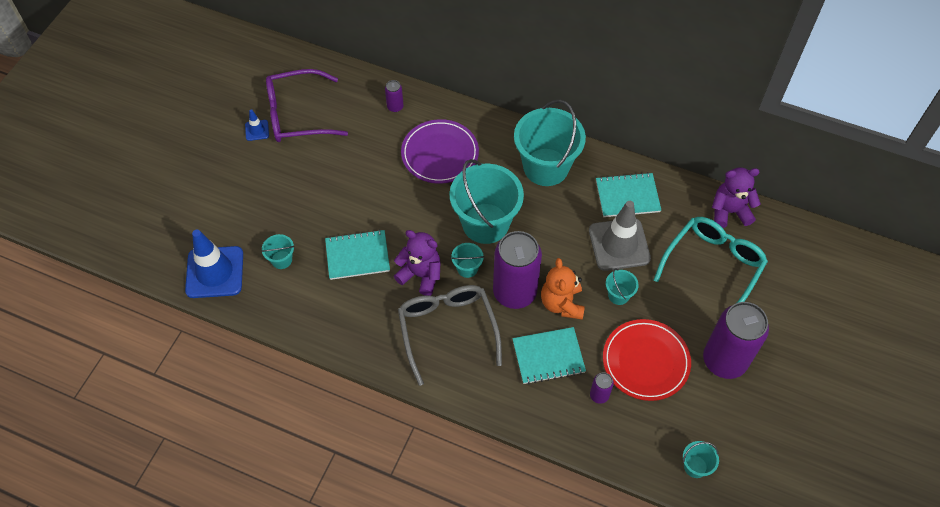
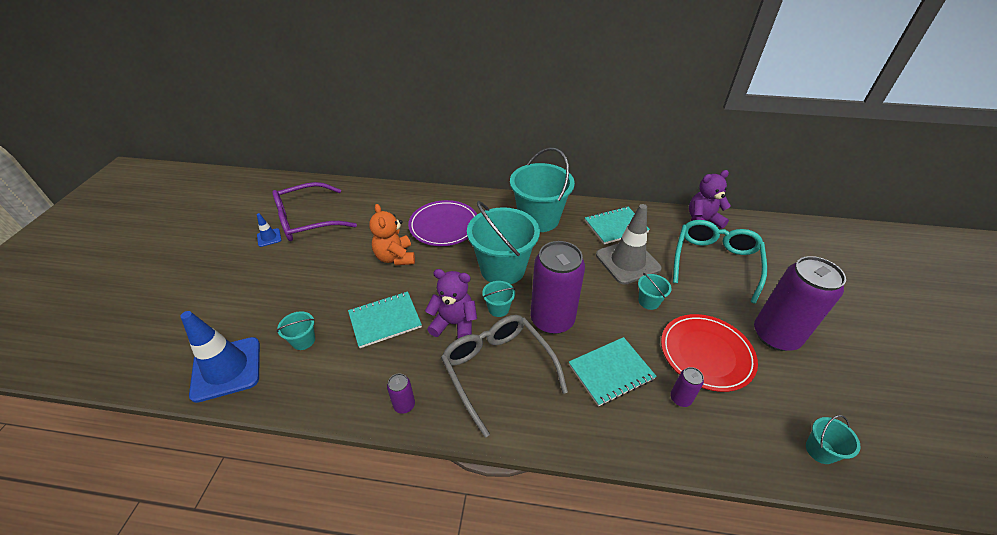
camera: 15 degrees left, 15 degrees down
(395, 107) = (395, 201): purple can -> purple can (404, 405)
(562, 303) = (601, 320): orange teddy bear -> orange teddy bear (395, 257)

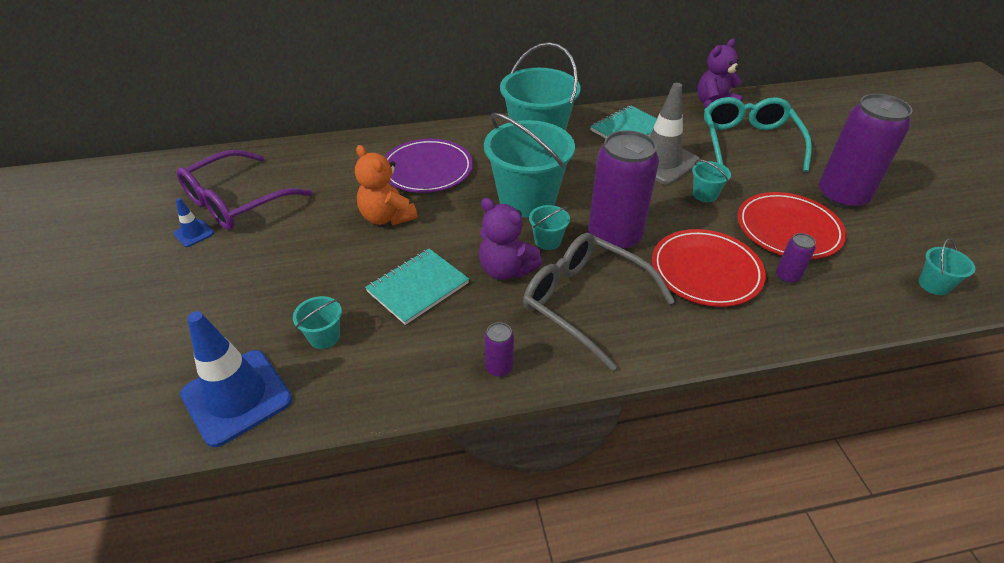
camera: 20 degrees left, 0 degrees up
(454, 324) = (506, 269): purple teddy bear -> purple teddy bear turned 135 degrees counterclockwise
(611, 372) = (706, 271): turquoise notebook -> red plate

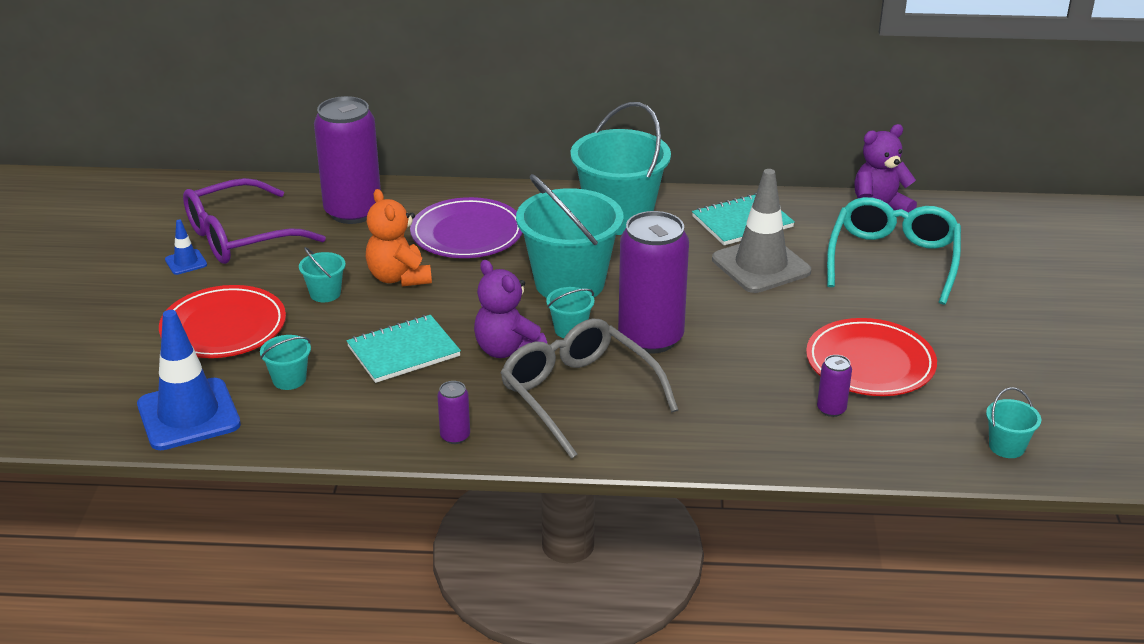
camera: 15 degrees right, 10 degrees down
(705, 194) = (792, 310): turquoise bucket -> turquoise bucket (325, 293)
(706, 271) = (737, 388): red plate -> red plate (223, 327)
(842, 196) = (969, 339): purple can -> purple can (353, 212)

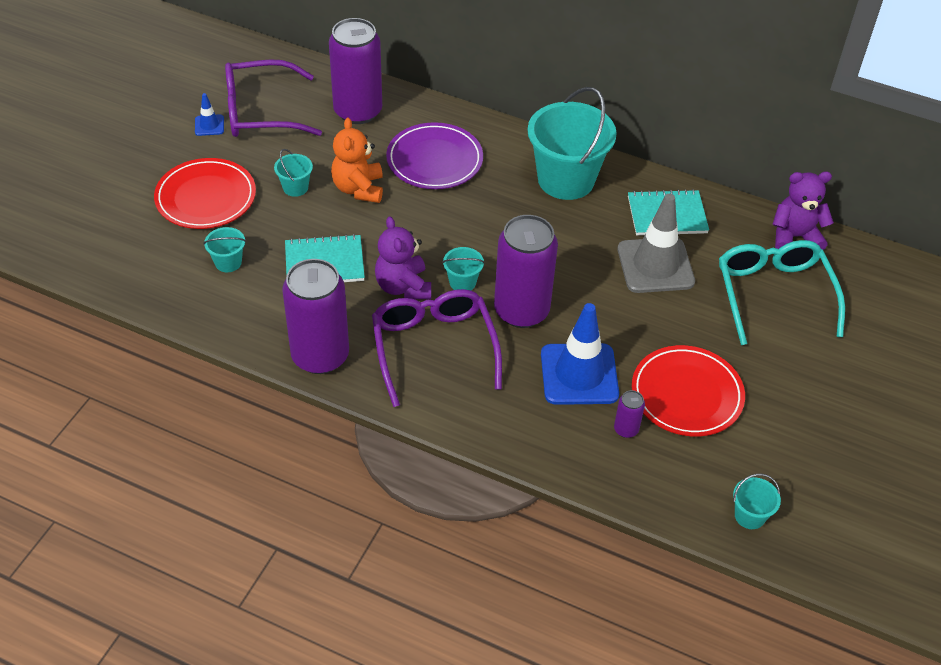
camera: 20 degrees right, 15 degrees up
(188, 415) = (142, 272): blue traffic cone -> blue traffic cone (579, 374)
(455, 436) = (320, 356): purple can -> purple can, size x2.37
(569, 283) = (488, 235): turquoise bucket -> none
(578, 395) = (433, 348): grey glasses -> purple glasses
(893, 260) = (773, 294): turquoise glasses -> turquoise glasses turned 45 degrees counterclockwise

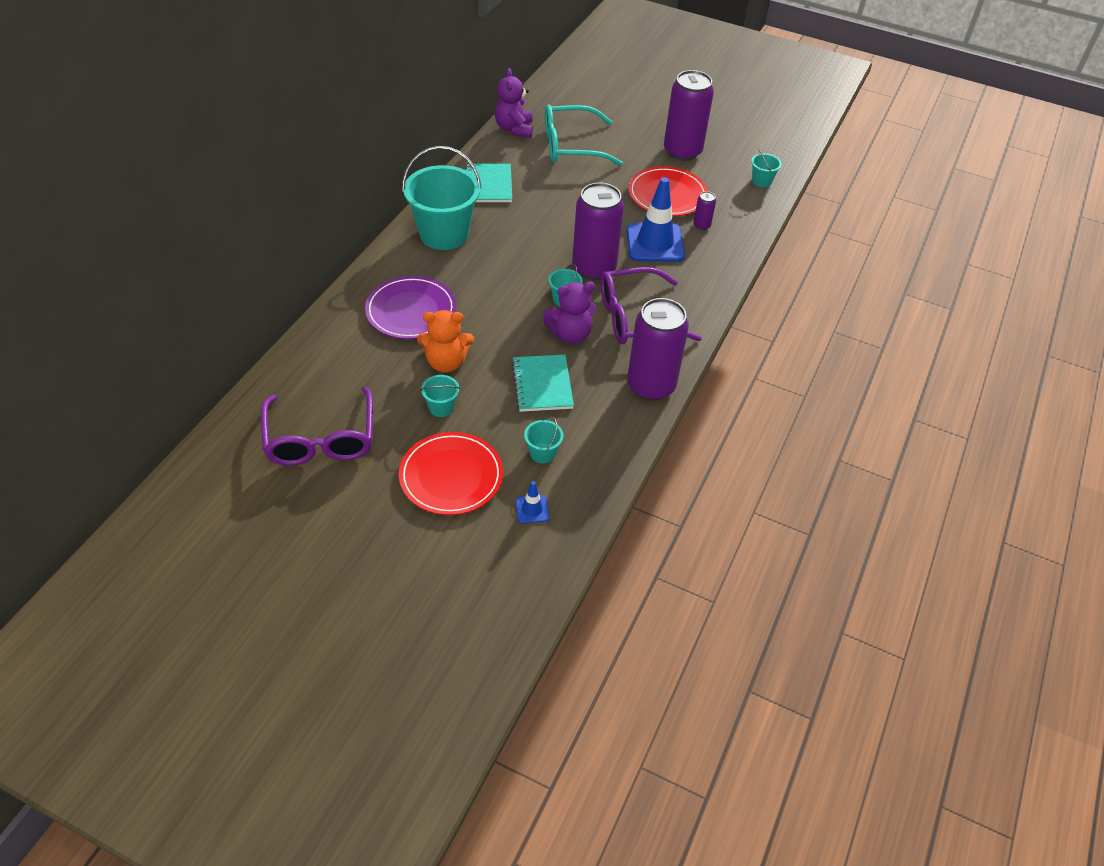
camera: 90 degrees left, 0 degrees up
(209, 125) = (337, 481): blue traffic cone -> blue traffic cone (532, 509)
(358, 111) = (332, 363): purple can -> purple can (682, 151)
(655, 265) = (544, 196): grey traffic cone -> none

